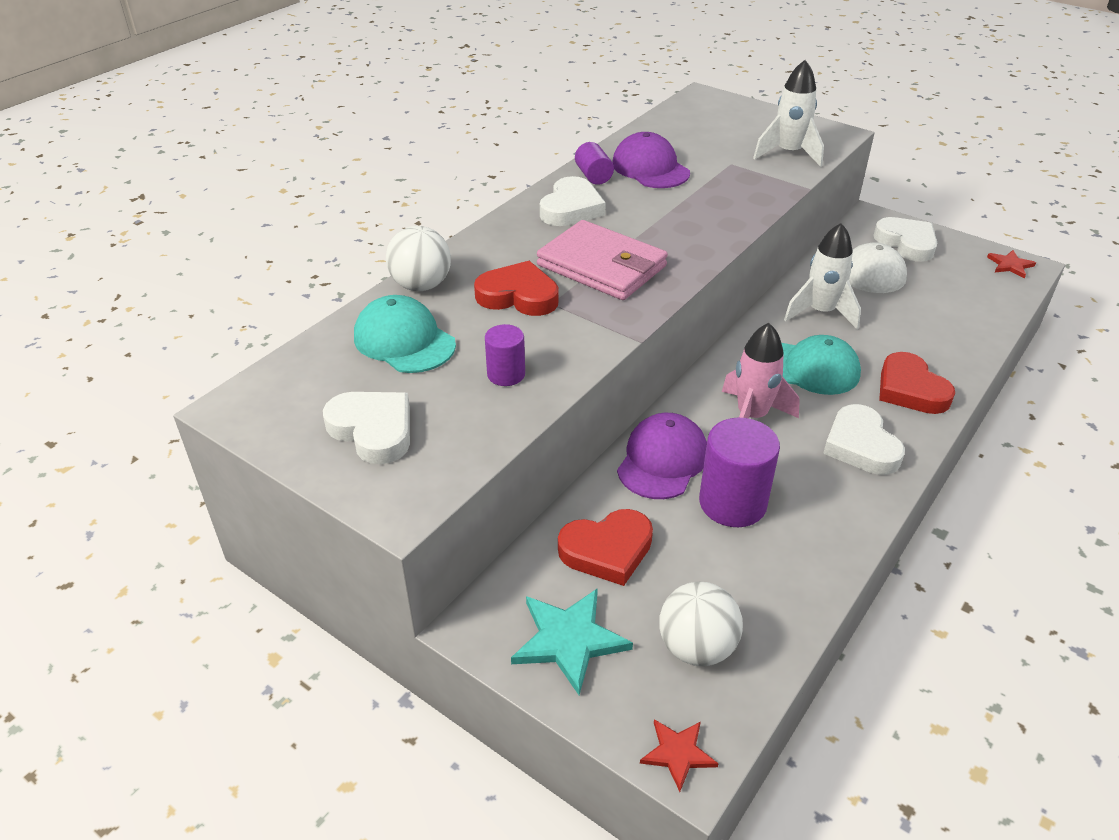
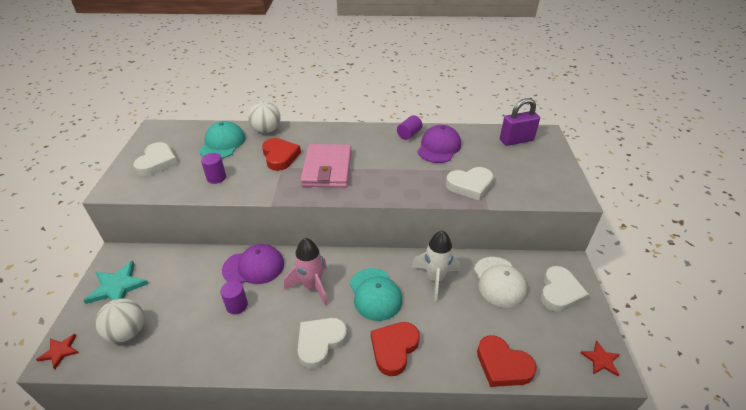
camera: 55 degrees right, 0 degrees up
(571, 208) = (370, 140): white heart -> white heart (470, 185)
(607, 550) = (179, 274): red heart -> red heart (503, 365)
(696, 117) = (516, 140): none -> purple padlock
(732, 503) = (237, 305): purple cylinder -> purple cylinder, size x0.56
(788, 154) = (520, 186): white rocket -> none

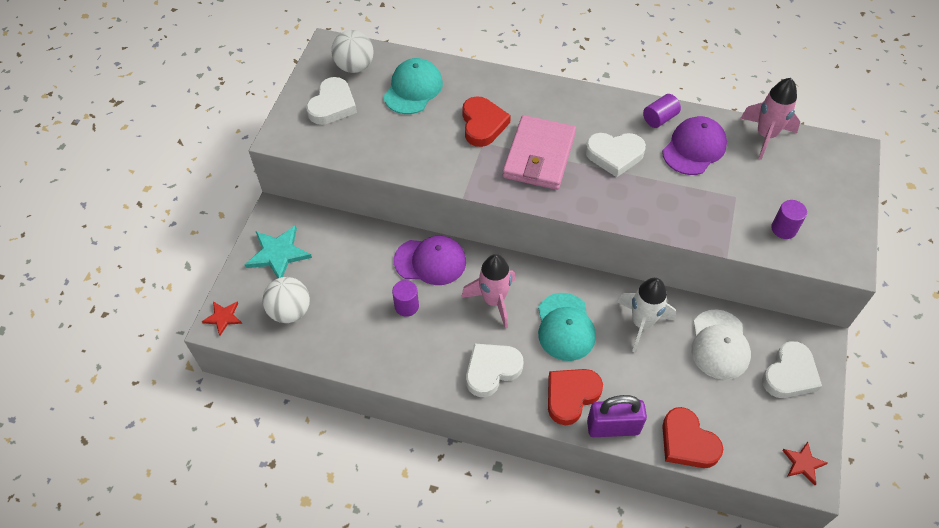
camera: 15 degrees right, 15 degrees up
(216, 178) = (402, 143): purple cylinder -> purple cylinder (783, 229)
(266, 130) = (471, 76): white ball -> white ball (355, 67)
(470, 185) = (715, 218): white heart -> white heart (614, 155)
(484, 133) = (765, 136): none -> pink rocket
(516, 140) = (806, 156): purple padlock -> purple padlock (613, 427)

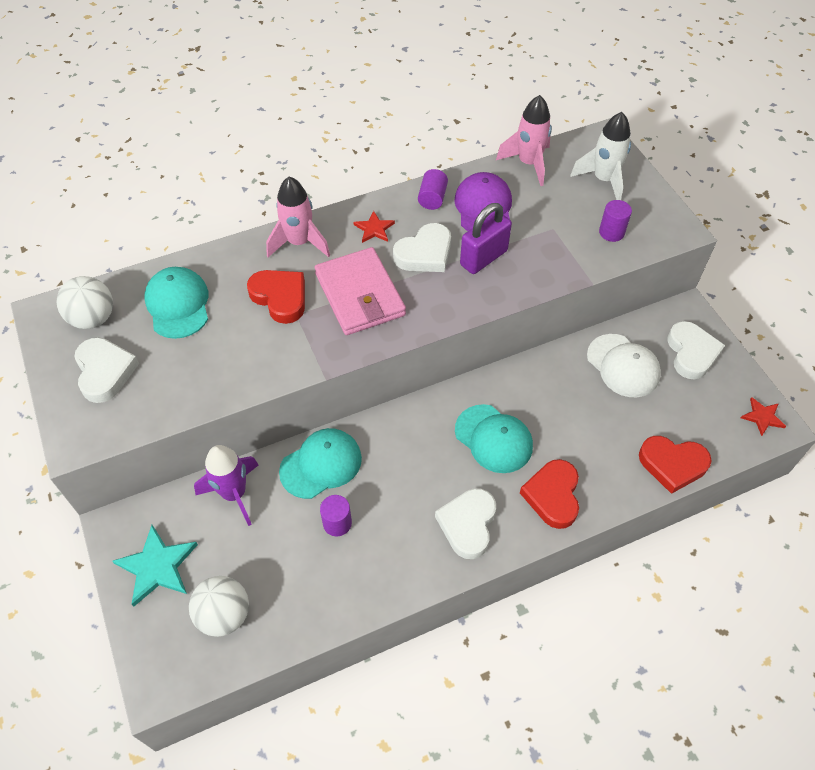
camera: 40 degrees left, 0 degrees up
(223, 317) = (156, 676): red star -> red star (374, 229)
(360, 242) = (234, 494): none -> purple rocket
(430, 261) = (321, 464): purple cap -> turquoise cap
(494, 301) = (412, 460): pink rocket -> pink rocket (299, 243)
(613, 427) = (608, 496): purple padlock -> purple padlock (483, 258)
(642, 323) = (551, 390): white rocket -> white rocket (603, 180)

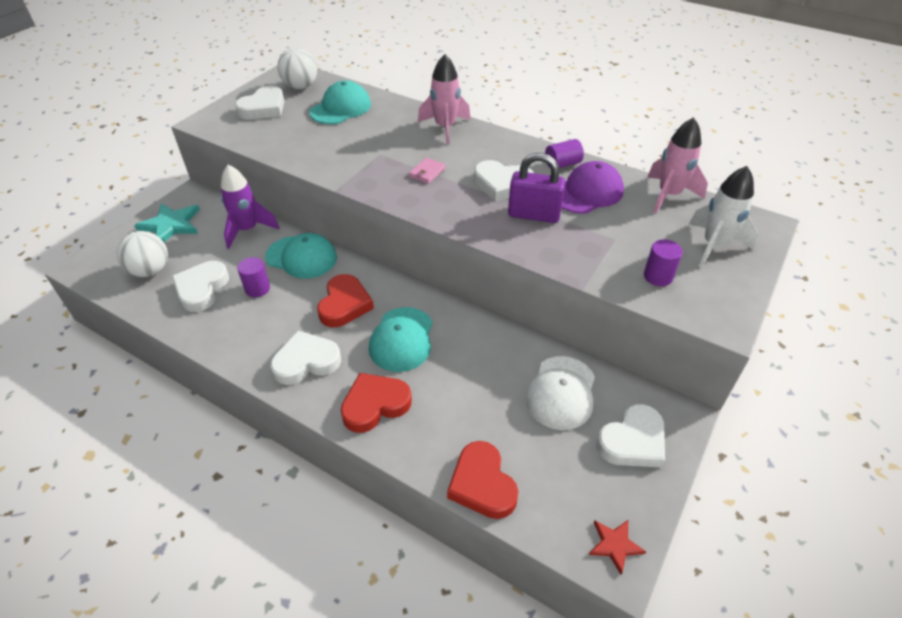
camera: 55 degrees right, 10 degrees down
(280, 297) = (387, 141): red heart -> red heart (344, 304)
(296, 574) = (202, 289): none -> white heart
(360, 295) = (427, 172): pink wallet -> pink wallet, size x0.41
(374, 229) = (497, 152): red star -> none

